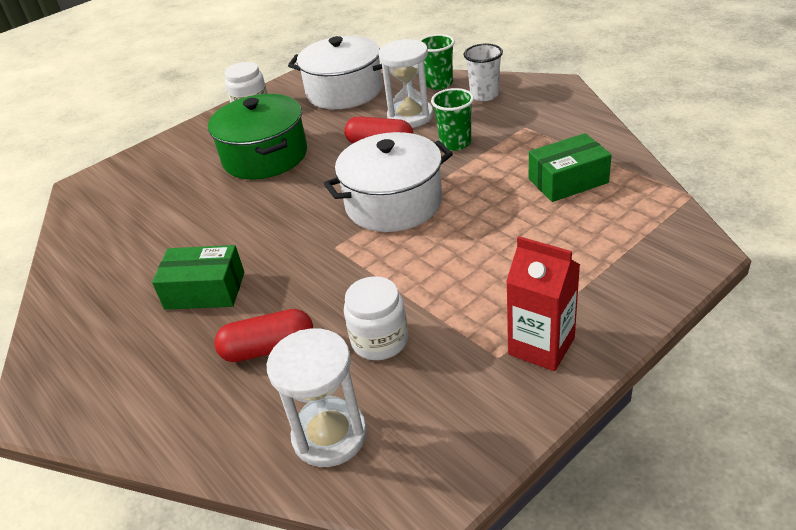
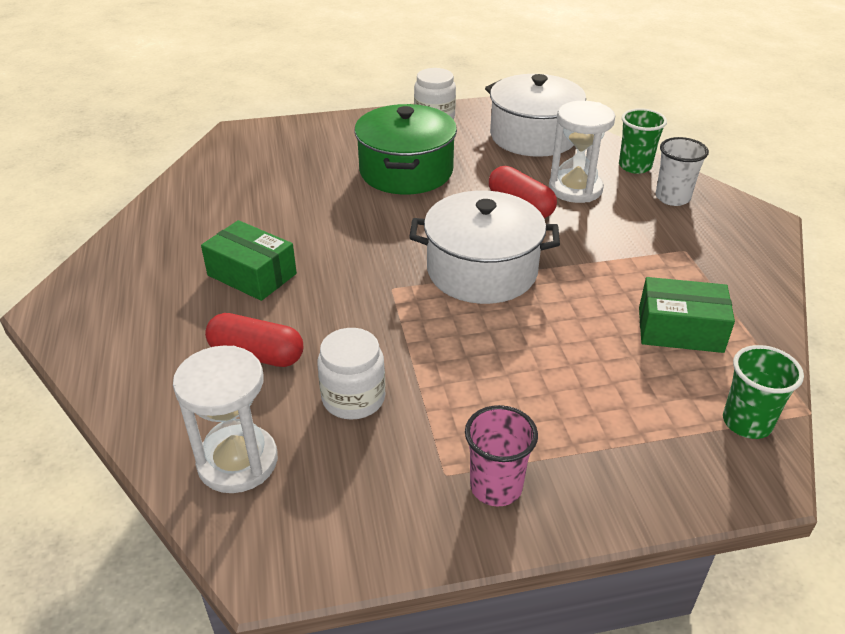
camera: 25 degrees right, 0 degrees up
(455, 143) = (596, 236): green cup -> green cup (746, 422)
(541, 346) = (496, 487): red carton -> pink cup

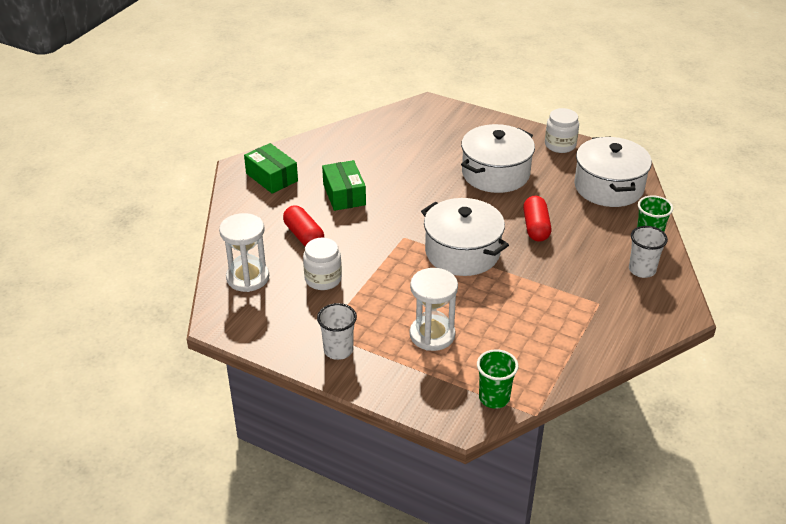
camera: 40 degrees right, 0 degrees up
(406, 171) = (495, 173): green pot -> white pot
(496, 487) = (338, 350): pink cup -> white cup
(575, 189) = (585, 234): white hourglass -> white hourglass (432, 335)
(680, 330) = (527, 340): green box -> green box (271, 177)

